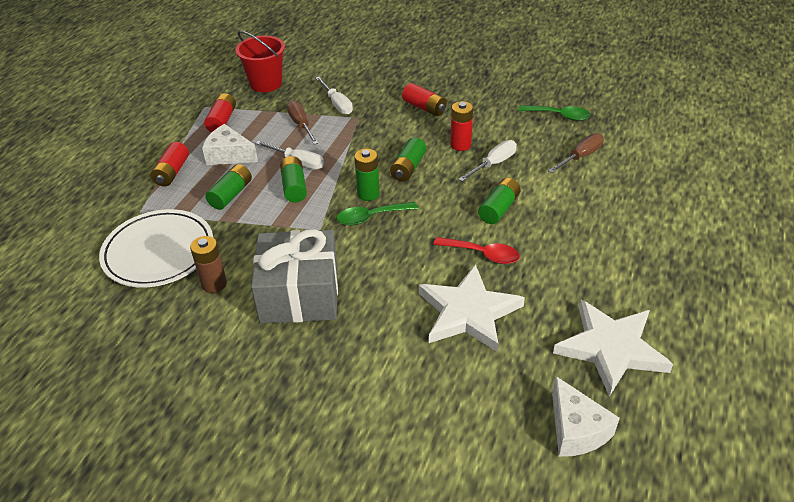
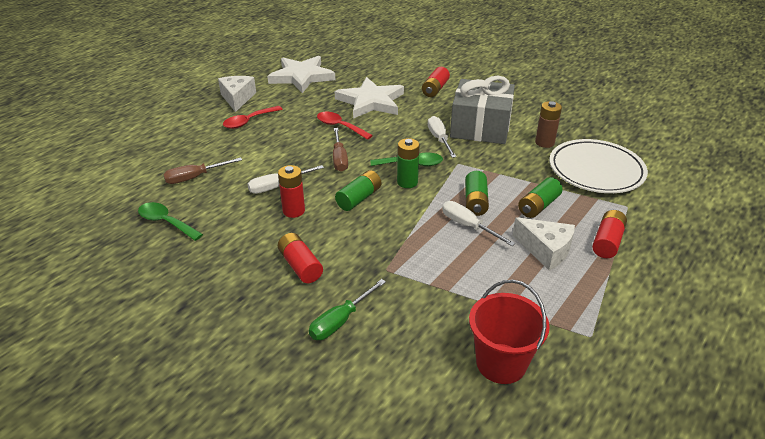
camera: 165 degrees left, 5 degrees down
(222, 121) = (561, 303): red battery -> red battery (435, 89)
(301, 125) = (458, 274): brown screwdriver -> brown screwdriver (339, 158)
(337, 104) = (405, 297): white screwdriver -> white screwdriver (439, 139)
(376, 84) = (341, 321): none -> green screwdriver
(499, 209) = (304, 151): green battery -> none
(576, 430) = (347, 58): white cheese -> white cheese (237, 98)
(600, 238) = (249, 121): none -> red spoon

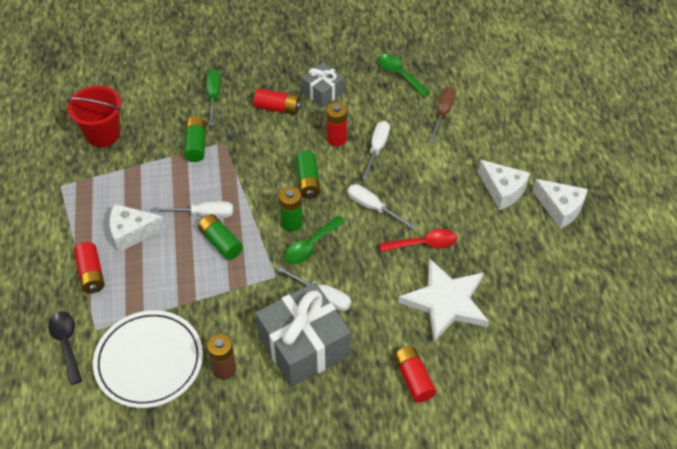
camera: 135 degrees right, 15 degrees up
(166, 222) = (400, 75): green spoon -> green spoon turned 120 degrees counterclockwise
(244, 252) = (322, 92): none -> grey gift
(249, 121) = (502, 190): red spoon -> white cheese
(301, 77) = (563, 287): white star -> none
(339, 158) = (372, 207): brown screwdriver -> white screwdriver
(538, 206) = (168, 274): green battery -> green battery (196, 145)
(658, 210) = (67, 343): none -> black spoon

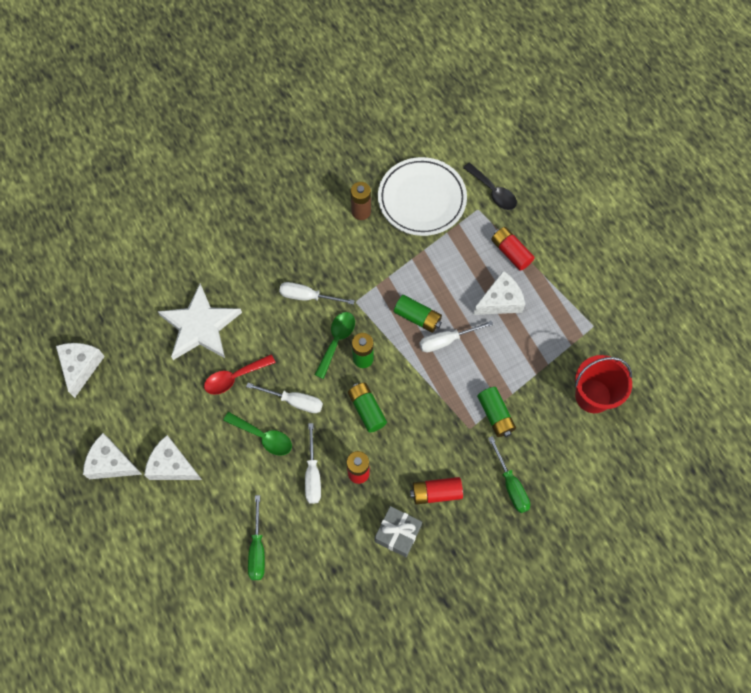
camera: 160 degrees right, 15 degrees up
(304, 346) = (306, 250): grey gift -> none
(400, 75) = (321, 592): green spoon -> green spoon (263, 437)
(413, 379) = (210, 251): red battery -> none
(442, 113) = (257, 549): brown screwdriver -> green screwdriver
(581, 300) = (81, 367): none -> white cheese

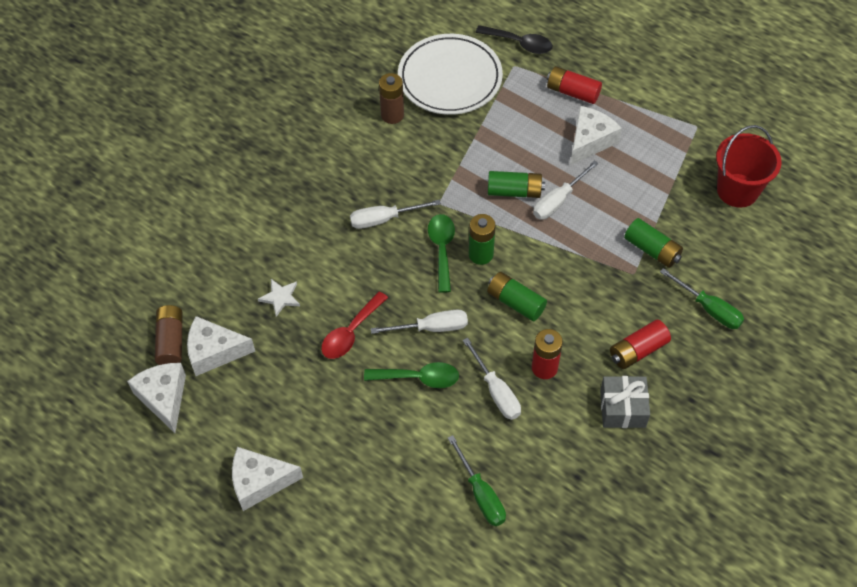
camera: 25 degrees left, 10 degrees down
(108, 325) = (171, 341): none -> brown battery
(172, 465) = (333, 453): white cheese -> white cheese (214, 352)
(200, 326) = (280, 298): white star -> white star, size x0.41

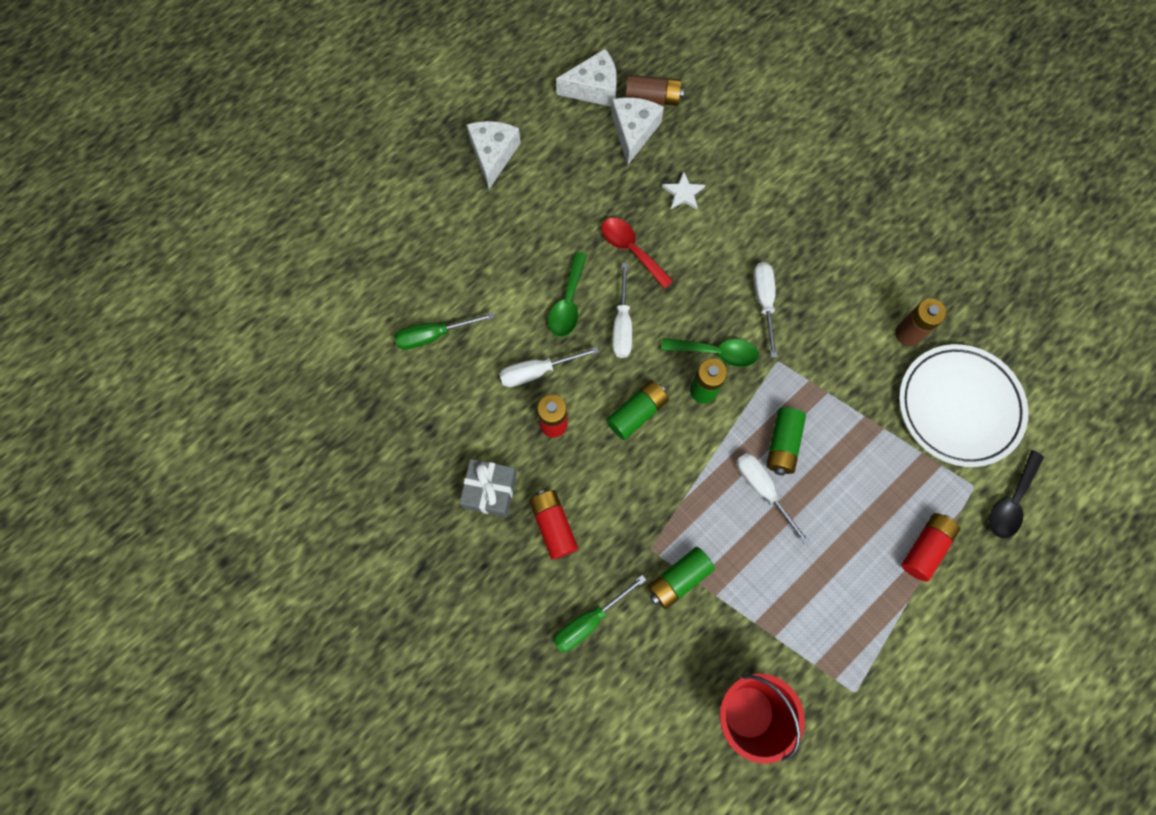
camera: 100 degrees right, 15 degrees up
(590, 141) = (845, 549): white cheese -> none

